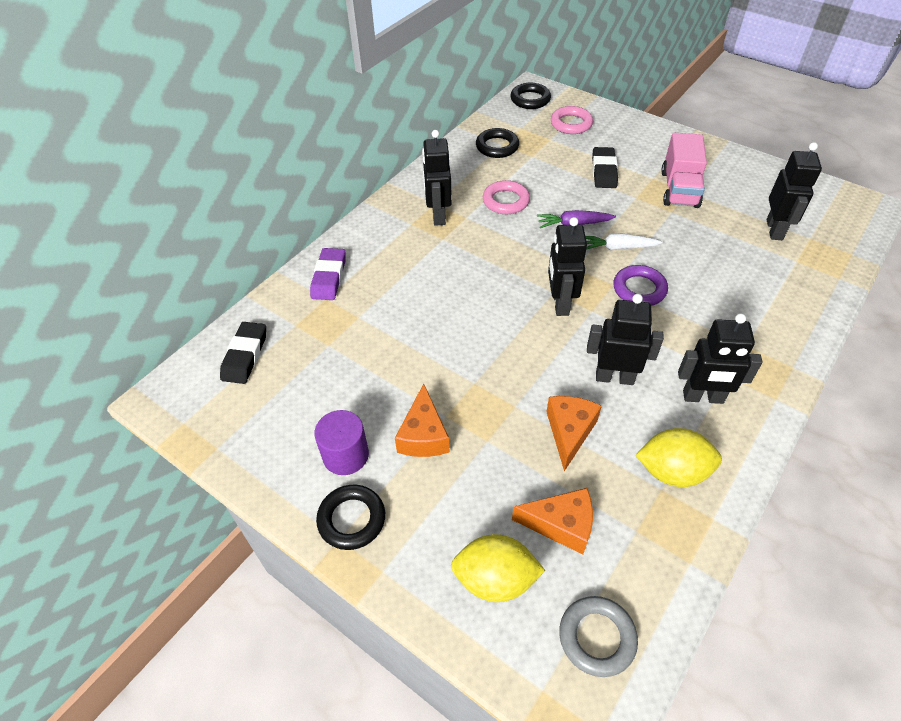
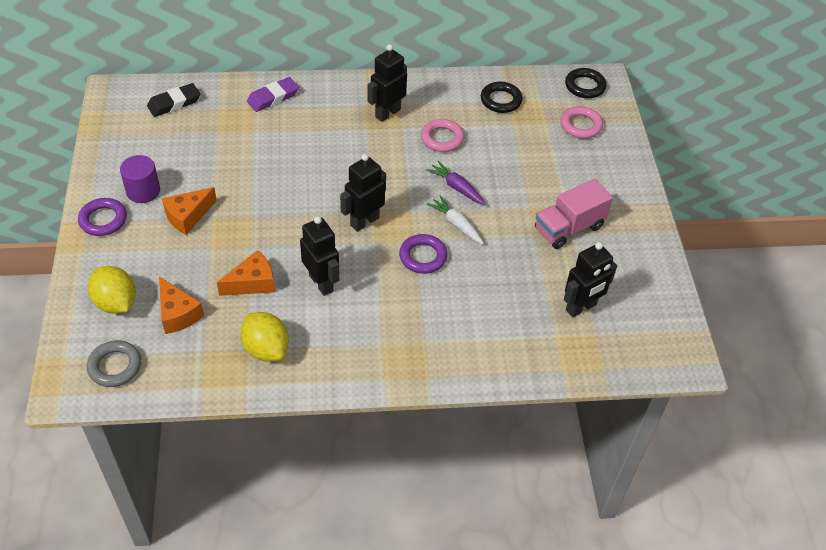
camera: 45 degrees right, 0 degrees up
(352, 519) = (103, 220): black ring -> purple ring
(604, 171) = (540, 174): black eraser -> none
(703, 397) = (347, 338): black robot -> none

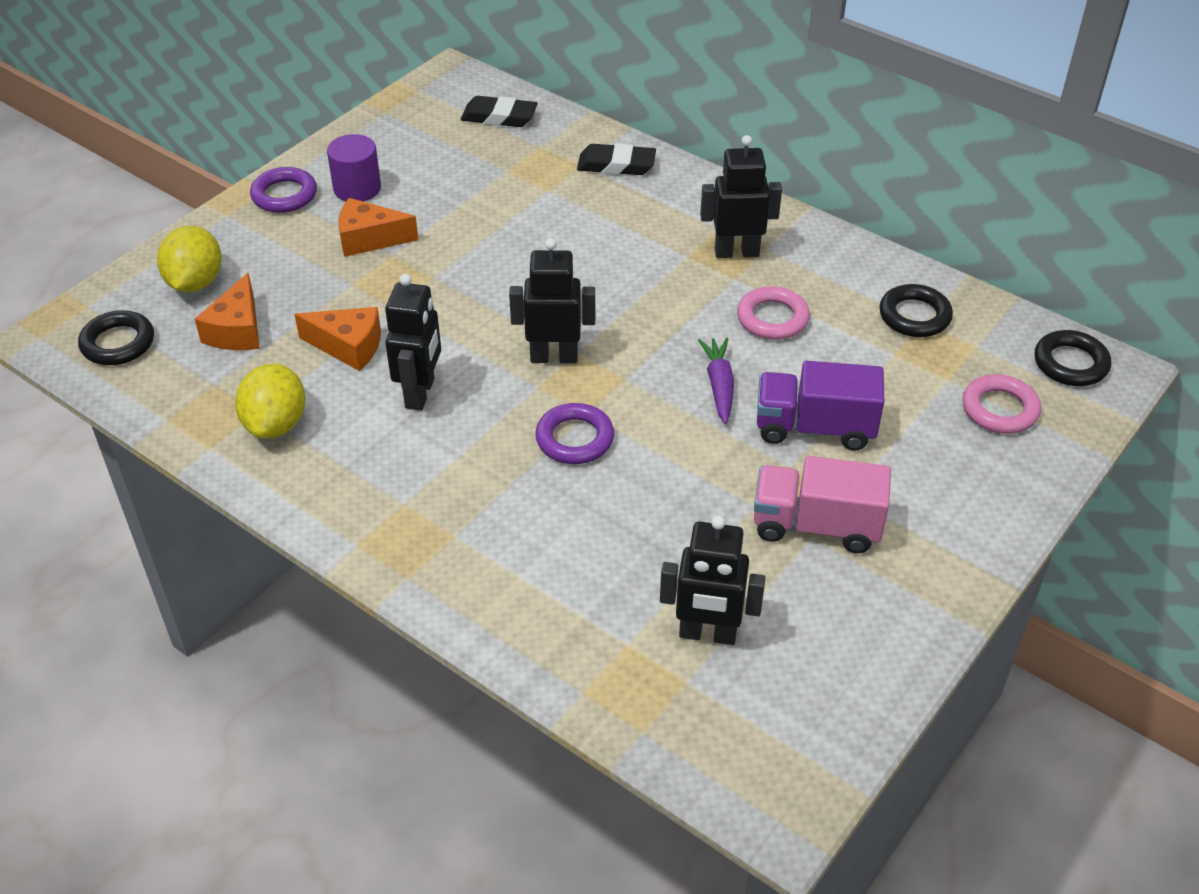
camera: 45 degrees right, 5 degrees down
(115, 366) = (118, 343): grey ring -> black ring
(273, 97) = (616, 165): purple eraser -> black eraser
(456, 224) = (664, 428): white carrot -> none
(519, 182) = (814, 428): none -> purple truck

